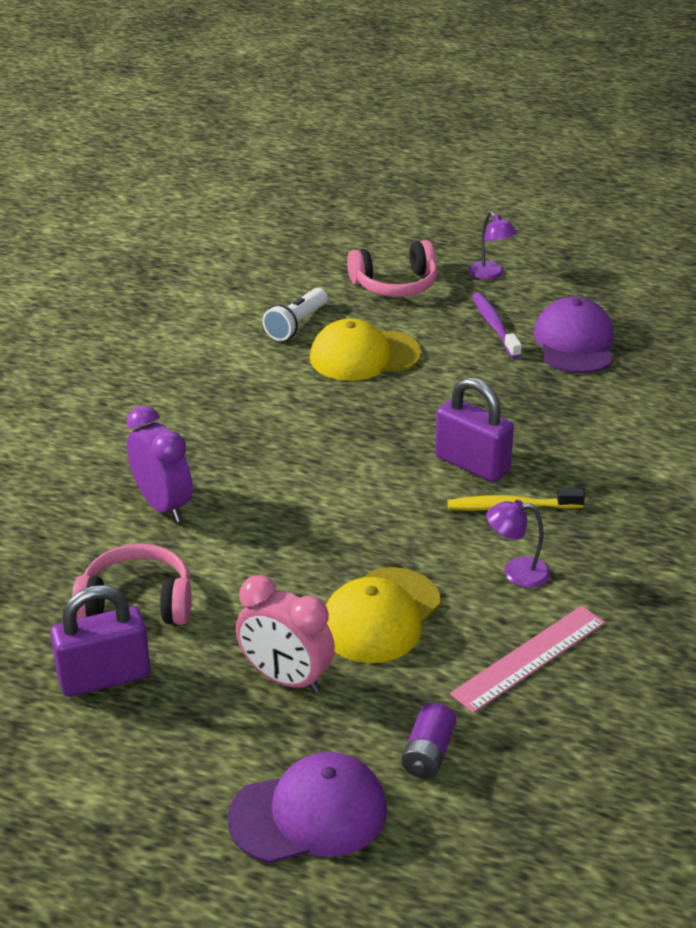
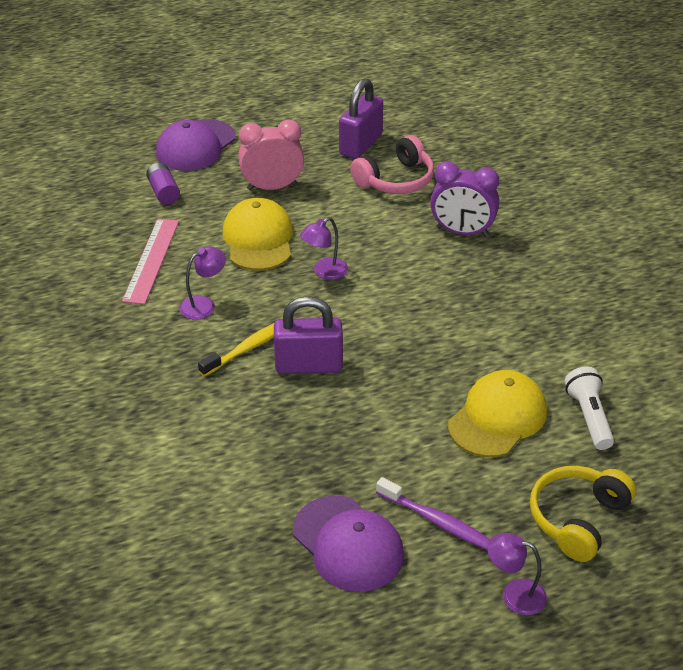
camera: 140 degrees right, 5 degrees up
(354, 539) = (324, 272): none -> purple lamp
(395, 285) = (577, 519): pink headphones -> yellow headphones

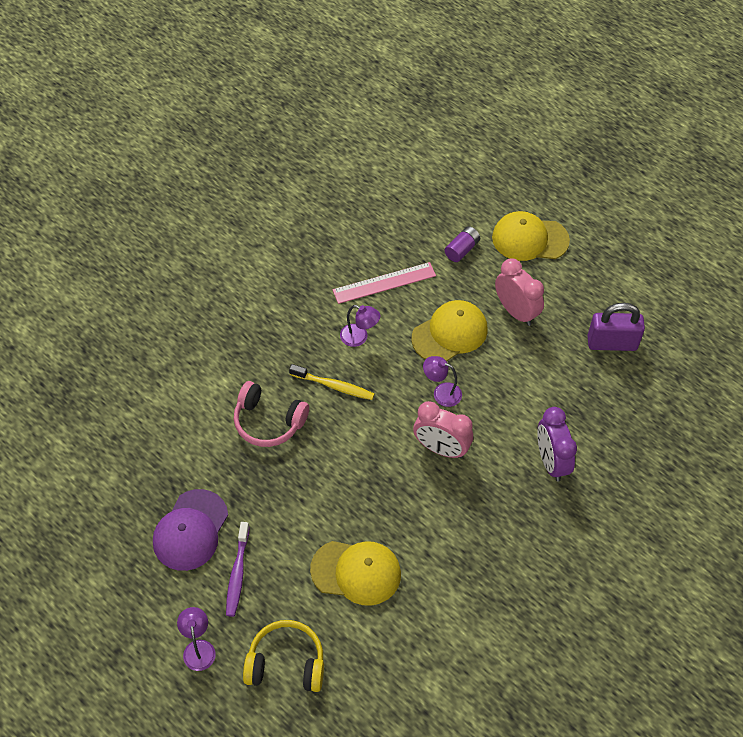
camera: 60 degrees right, 15 degrees up
(195, 146) = (529, 239): purple cap -> yellow cap
(308, 365) = (338, 430): purple padlock -> none
(392, 298) = (441, 448): none -> pink clock
(396, 180) = (584, 388): pink headphones -> pink headphones (268, 422)
(589, 417) = (393, 633): white flashlight -> none

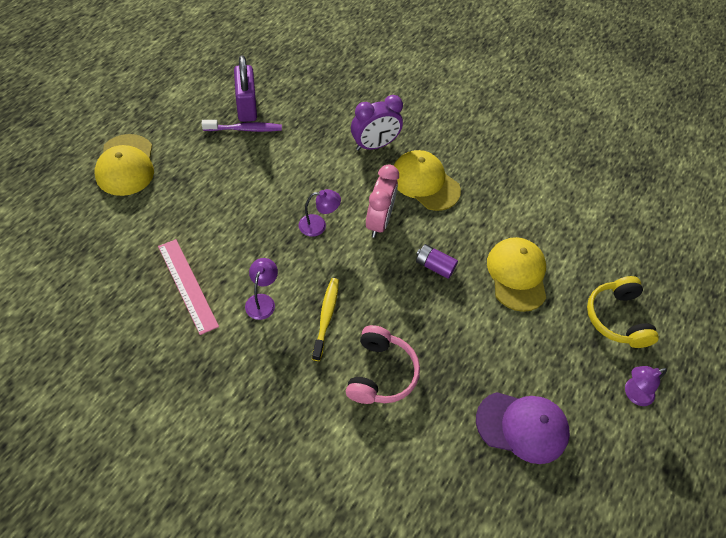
camera: 105 degrees left, 0 degrees up
(237, 573) = (551, 373): purple toothbrush -> purple toothbrush (245, 129)
(441, 392) = (318, 225): purple lamp -> purple lamp turned 105 degrees counterclockwise
(450, 333) = (249, 223): yellow cap -> yellow cap (425, 182)
(462, 249) = (140, 220): purple battery -> purple battery (434, 266)
(516, 311) = (217, 173): pink clock -> none

